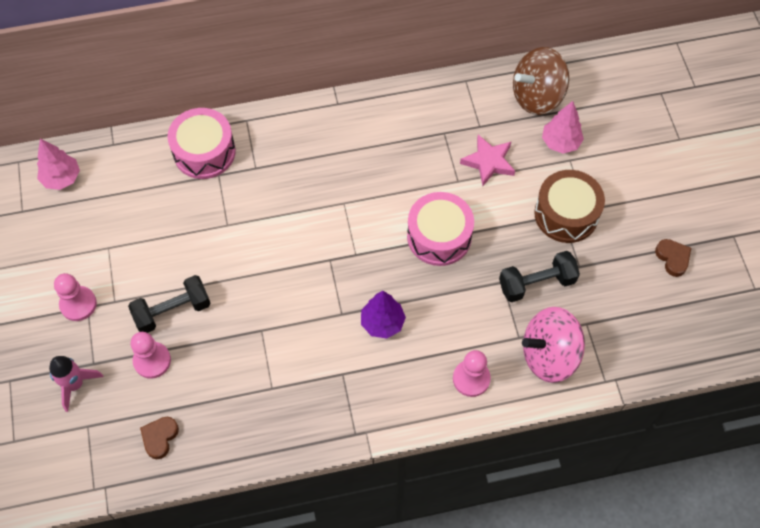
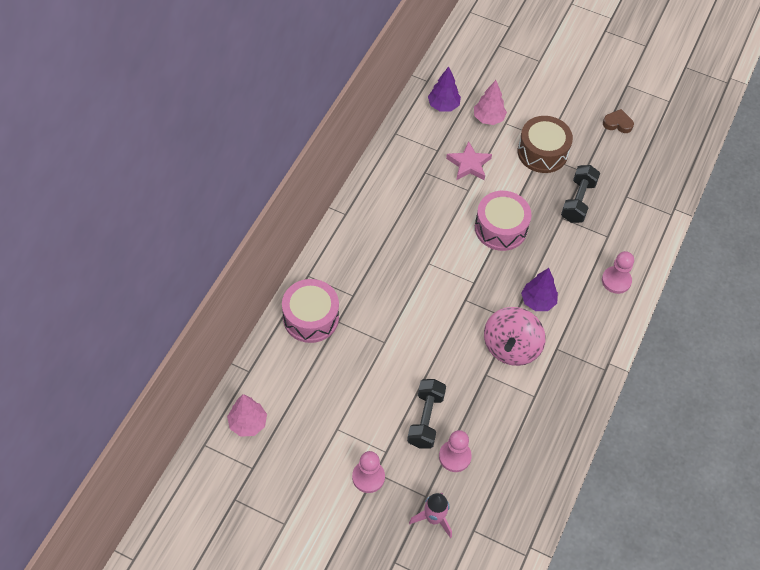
camera: 55 degrees left, 5 degrees down
(160, 437) = (519, 488): brown heart -> none
(537, 96) = (443, 106): brown spinning top -> purple tree
(549, 355) = (632, 229): pink spinning top -> pink spinning top (511, 347)

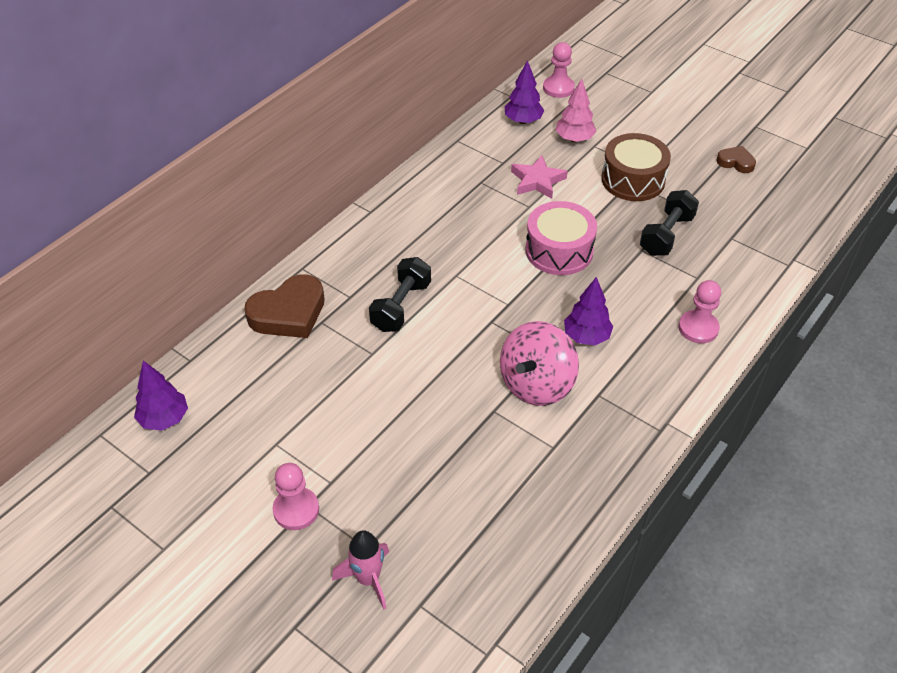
camera: 15 degrees right, 10 degrees down
(248, 423) = (164, 419): pink tree -> purple tree
(311, 318) = (288, 313): pink drum -> brown heart
(425, 419) = (396, 451): black dumbbell -> black dumbbell (401, 306)
(454, 456) = (422, 504): pink pawn -> pink pawn (558, 88)

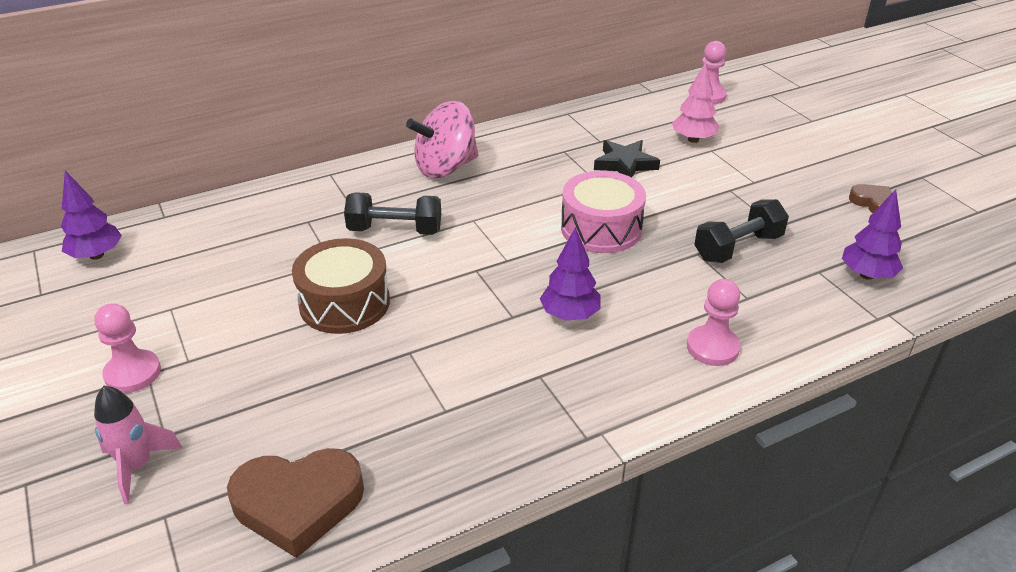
camera: 25 degrees right, 10 degrees down
(288, 313) = (285, 205): brown heart -> brown heart (298, 504)
(401, 306) = (395, 230): black dumbbell -> black dumbbell turned 45 degrees clockwise
(523, 121) = (648, 113): purple tree -> purple tree (866, 275)
(536, 384) = (477, 342): pink spinning top -> pink spinning top (445, 168)
(537, 181) = (625, 164): pink star -> black star
(633, 180) = (734, 189): brown drum -> brown drum (344, 303)

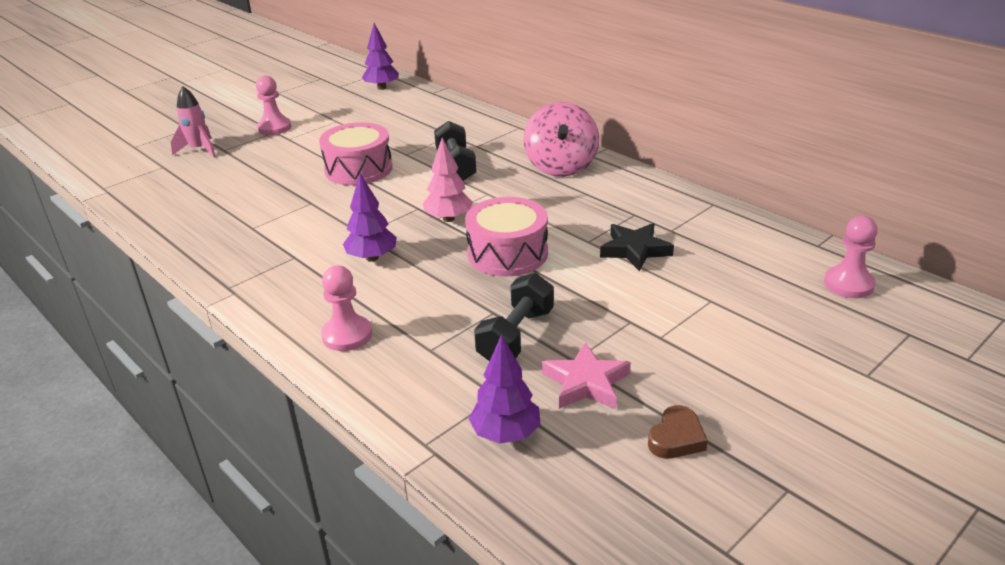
camera: 75 degrees right, 5 degrees down
(298, 504) = (169, 199): brown heart -> none
(344, 303) = (358, 169): brown drum -> pink drum
(445, 168) = (561, 166): pink spinning top -> pink spinning top turned 135 degrees counterclockwise
(693, 139) = (724, 285): pink tree -> pink tree (448, 218)
(738, 247) = (516, 336): black dumbbell -> black dumbbell turned 75 degrees clockwise
(807, 226) = (586, 383): none -> pink star

